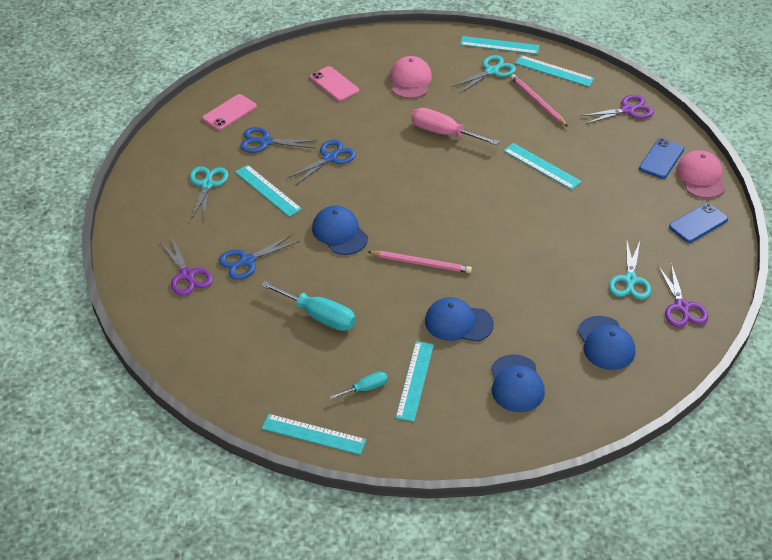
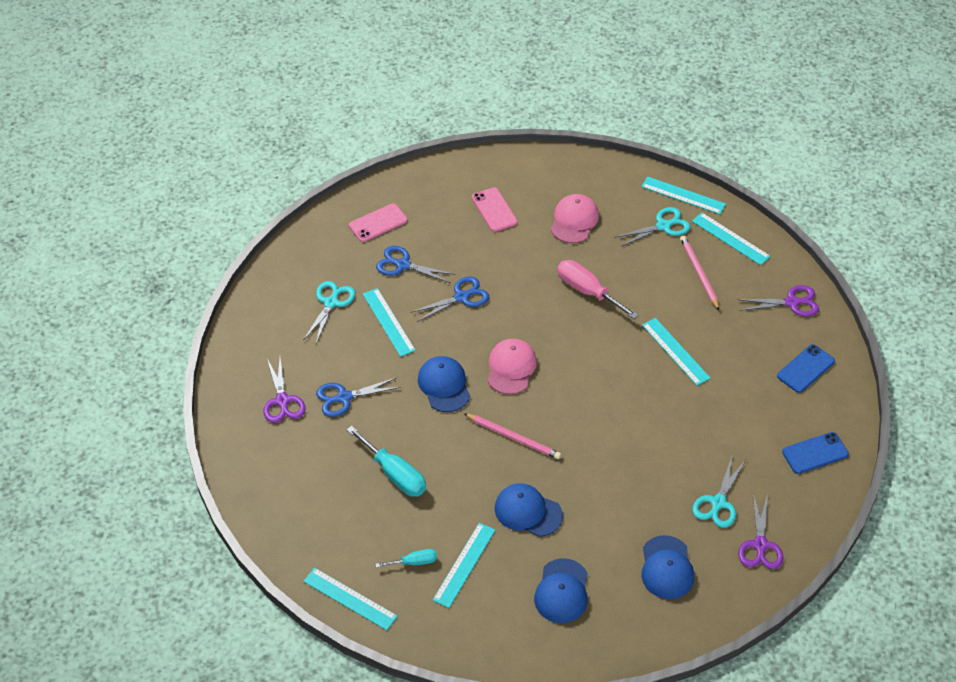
camera: 15 degrees right, 5 degrees up
(701, 177) = (839, 399): pink cap -> pink cap (511, 368)

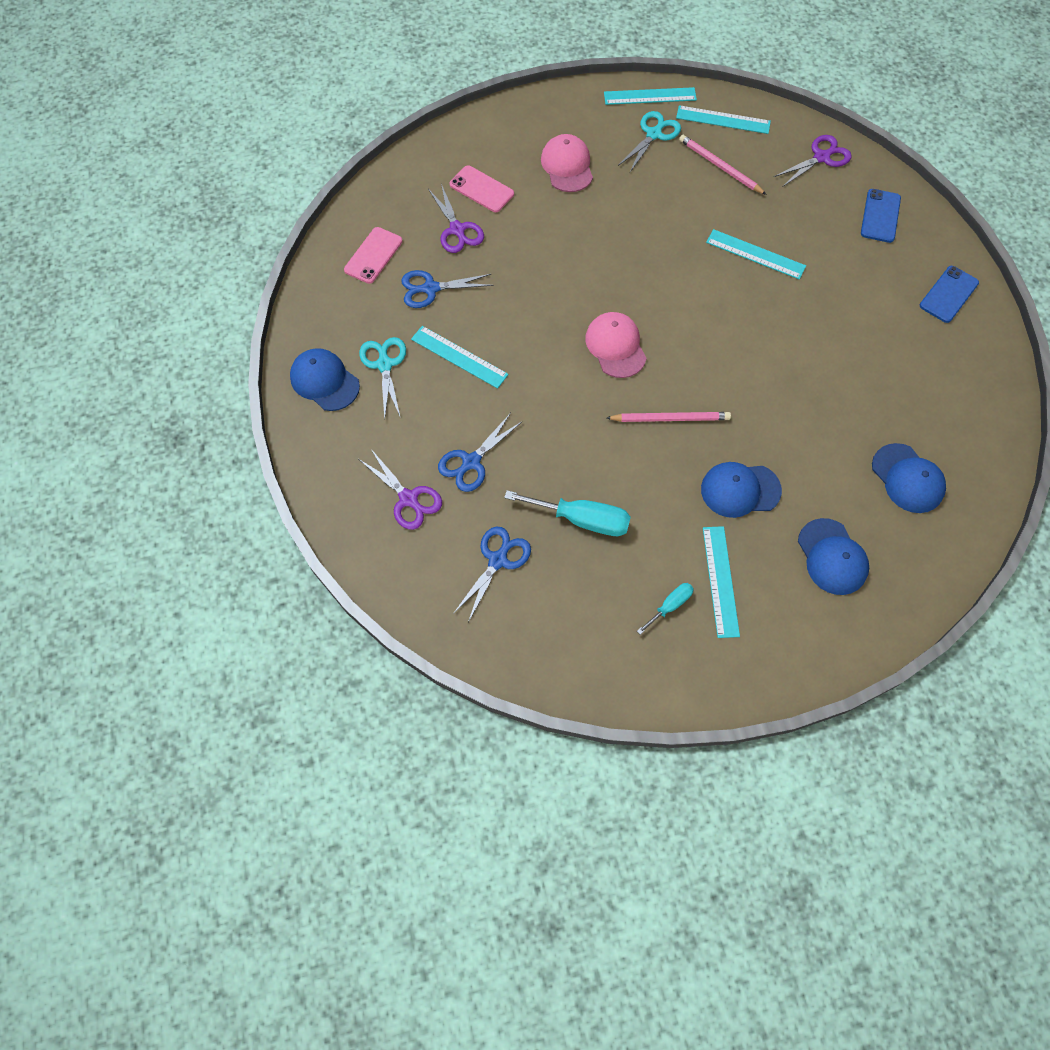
camera: 30 degrees left, 15 degrees up
(350, 598) = (634, 683): turquoise ruler -> none
(444, 385) = (563, 398): blue cap -> blue cap (324, 381)
(462, 297) = (514, 295): blue scissors -> blue scissors (498, 560)
(587, 291) = (631, 232): pink screwdriver -> none
(718, 503) = (904, 388): turquoise scissors -> none
(760, 545) = (970, 410): purple scissors -> purple scissors (457, 230)

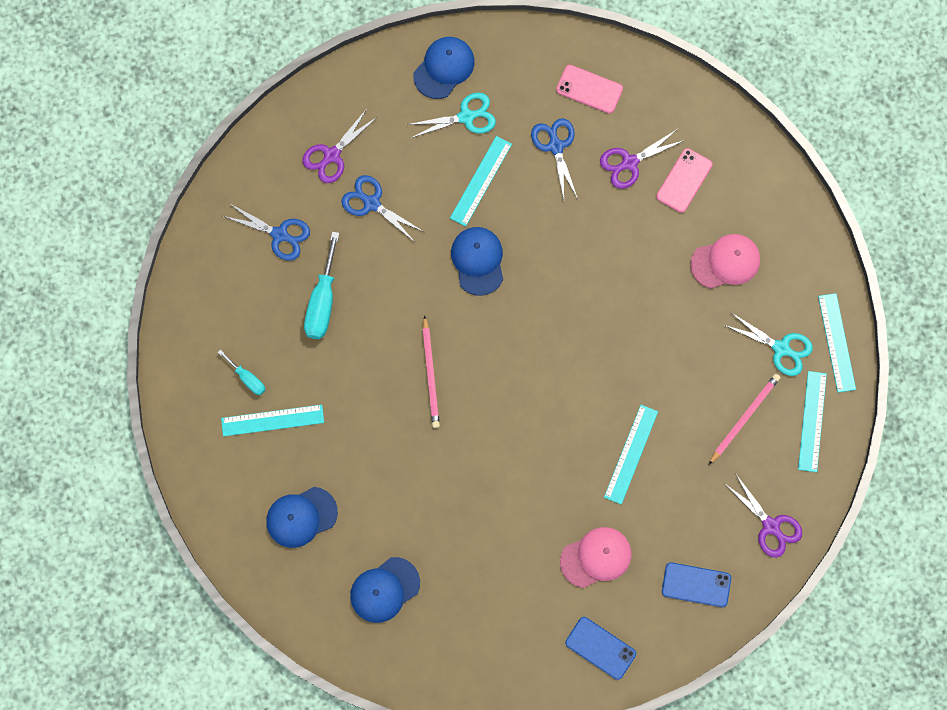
camera: 85 degrees right, 10 degrees up
(615, 346) = (506, 321): pink cap -> pink cap (596, 557)
(740, 490) = (361, 437): blue cap -> blue cap (478, 261)

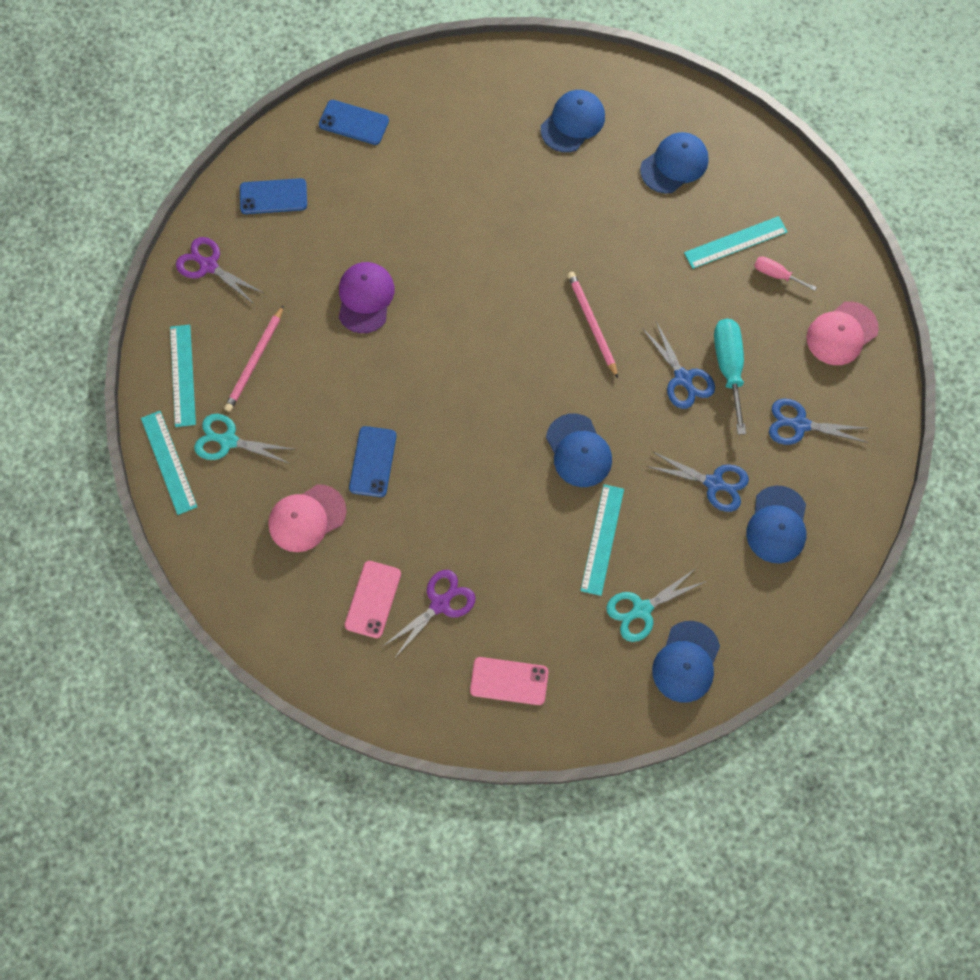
camera: 165 degrees right, 5 degrees down
(247, 378) = (776, 275): turquoise screwdriver -> pink screwdriver
(331, 155) = (777, 525): purple scissors -> blue cap
(555, 146) = (529, 601): blue scissors -> blue scissors (683, 378)
(596, 557) = (377, 197): pink cap -> pink cap (841, 333)
(630, 454) = (365, 298): turquoise ruler -> purple cap
(658, 297) = (373, 461): none -> blue phone

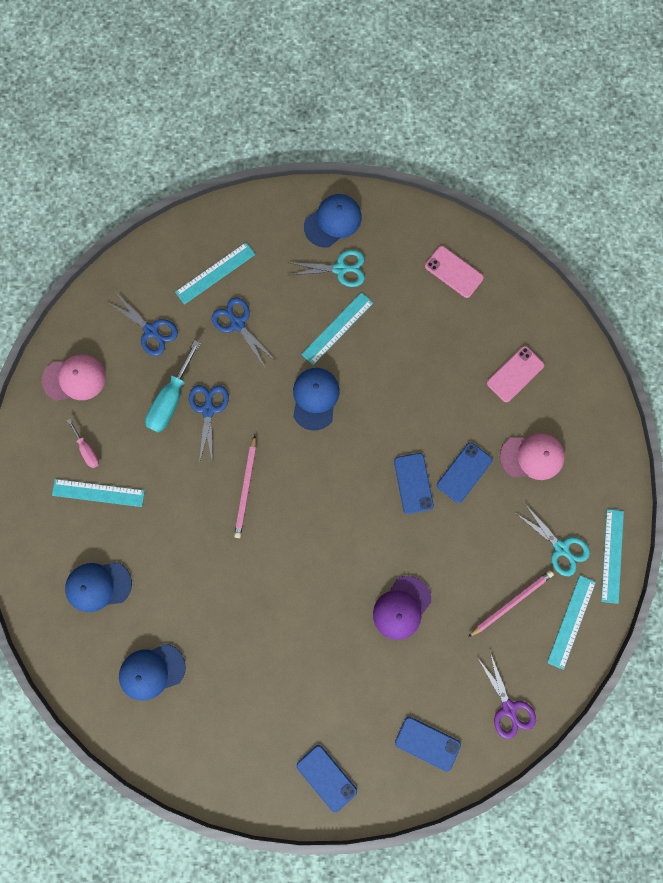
camera: 150 degrees left, 10 degrees up
(421, 421) = (413, 483): none -> blue phone
(440, 604) = (471, 346): purple scissors -> none
(777, 525) = (215, 273): blue cap -> turquoise ruler

